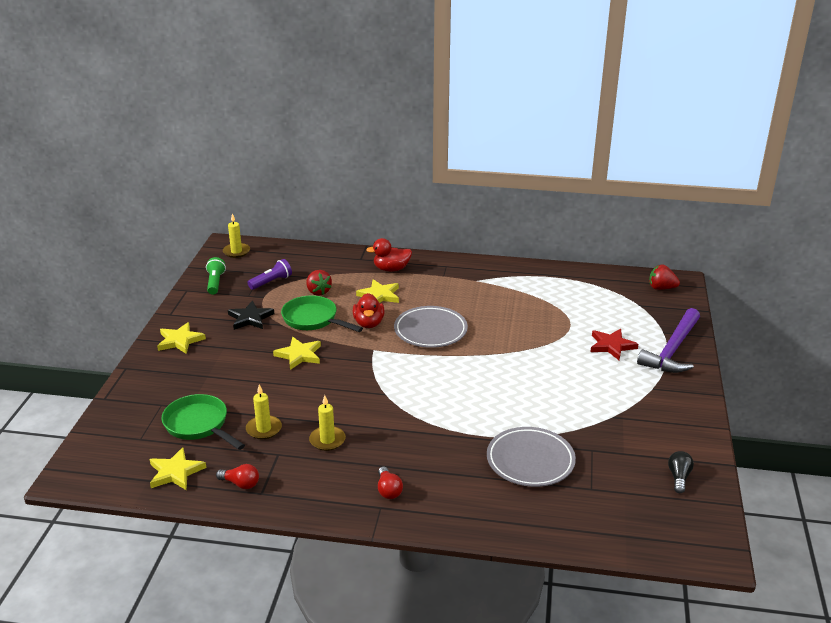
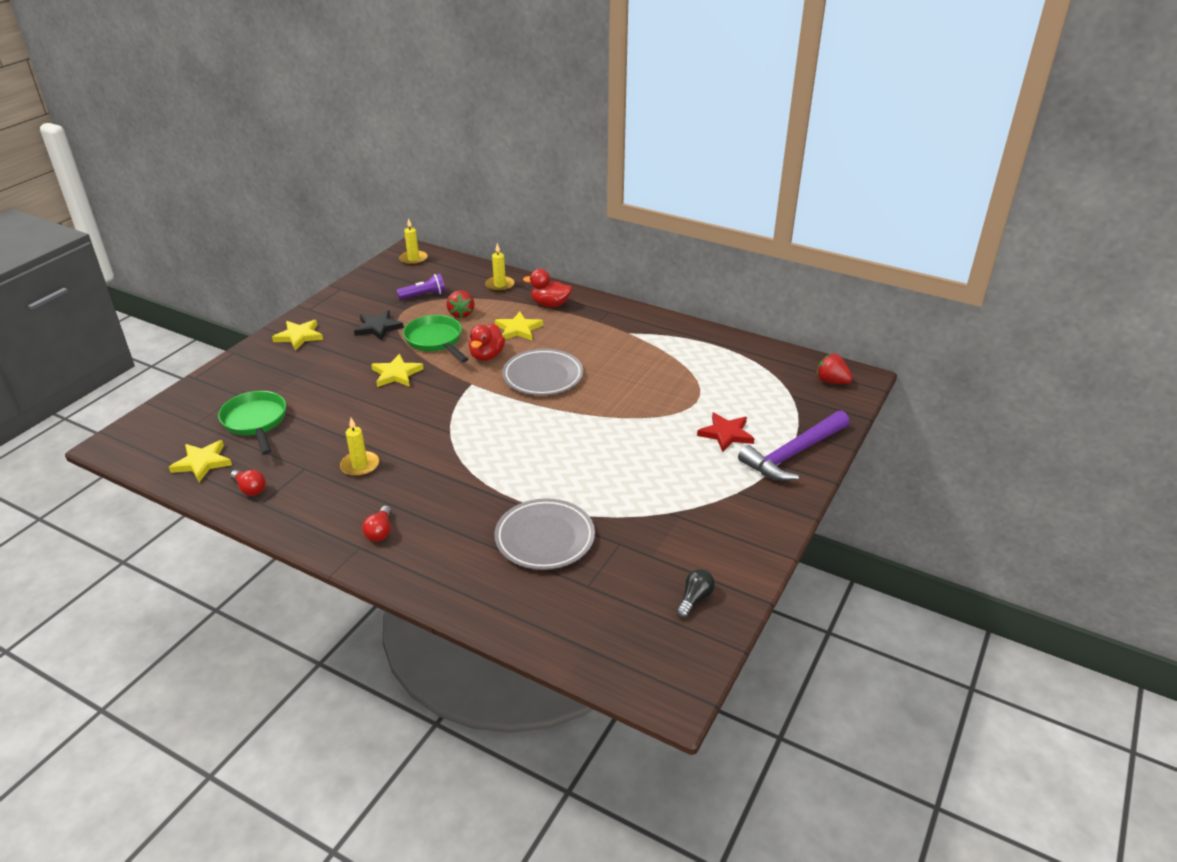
camera: 20 degrees right, 5 degrees up
(215, 283) = (372, 286): green flashlight -> none
(264, 429) = (310, 440): yellow candle -> yellow candle (500, 285)

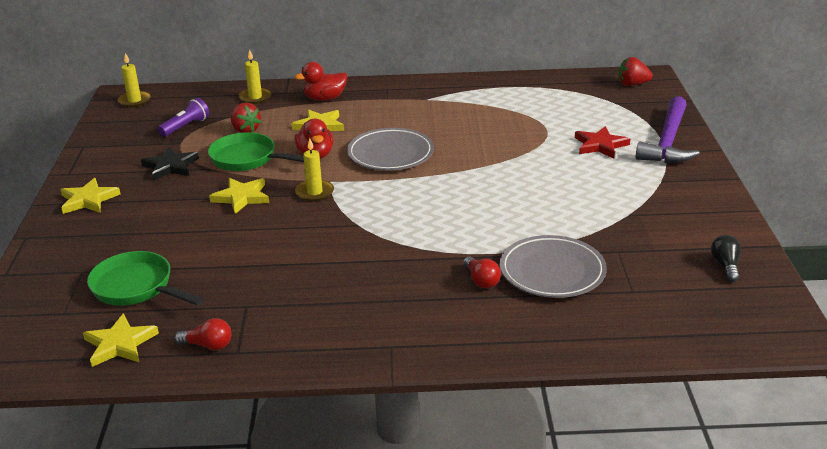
camera: 30 degrees left, 5 degrees down
(360, 466) = (303, 282): yellow candle -> yellow candle (314, 192)
(380, 531) = (395, 326): red light bulb -> red light bulb (481, 280)

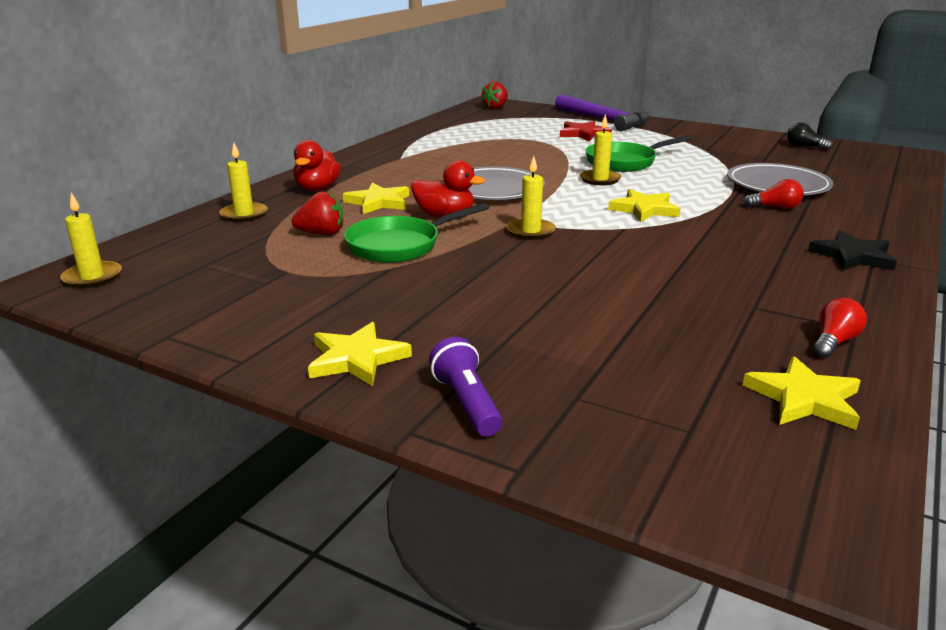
camera: 60 degrees left, 5 degrees down
(137, 287) = (660, 363): green pan -> green pan (625, 162)
(170, 166) = (345, 288): black star -> black star (853, 256)
(186, 126) = (246, 261): purple flashlight -> purple flashlight (467, 403)
(241, 197) = (492, 265): yellow star -> yellow star (644, 209)
(466, 187) = (600, 179): none -> yellow candle

